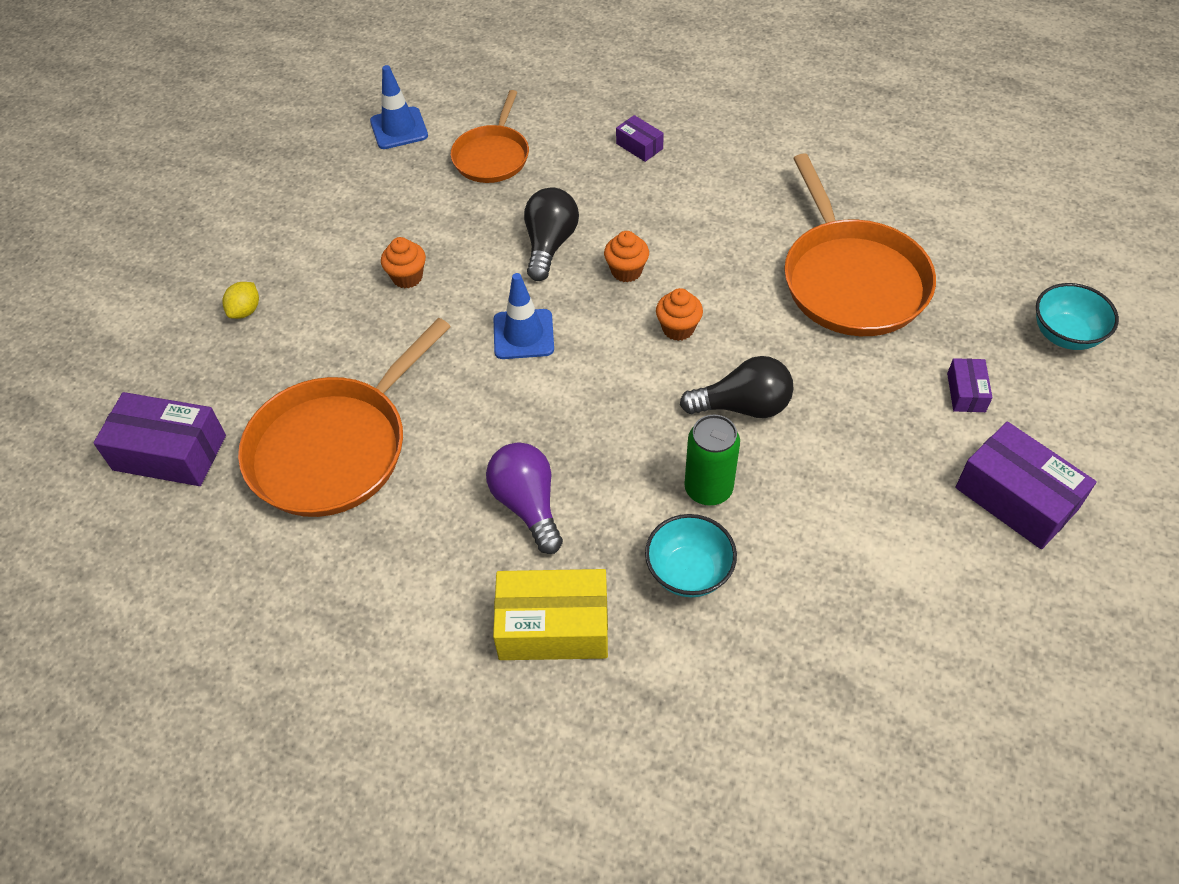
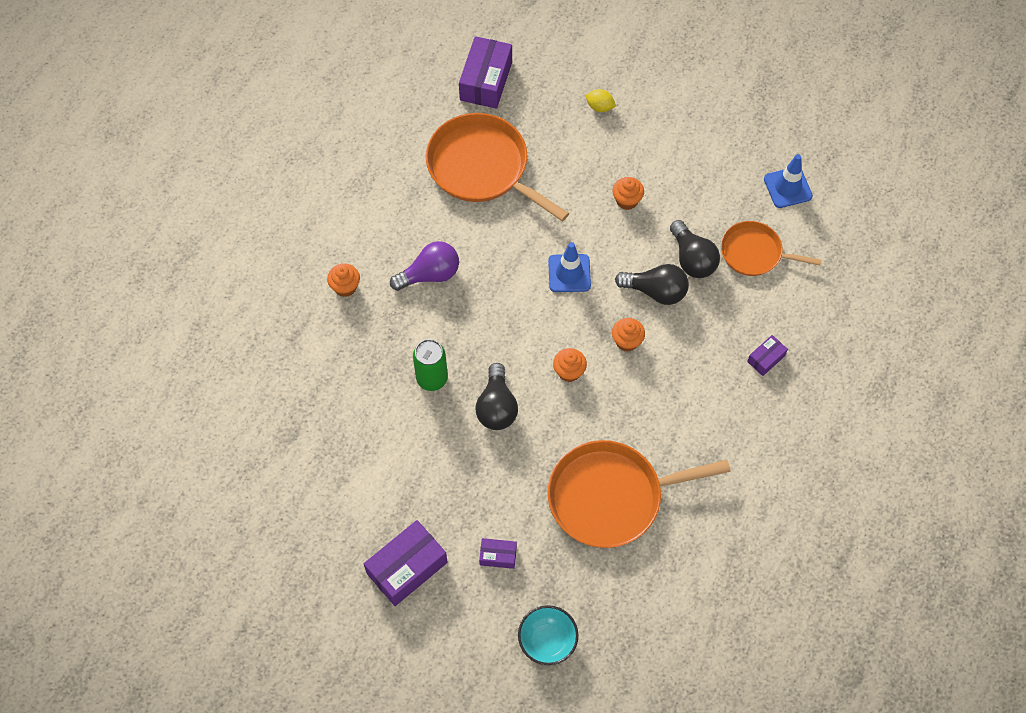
camera: 90 degrees right, 10 degrees up
(501, 211) = (692, 259): none -> black light bulb
(553, 626) = (345, 287): yellow box -> orange cupcake
(689, 572) = (373, 362): turquoise bowl -> none

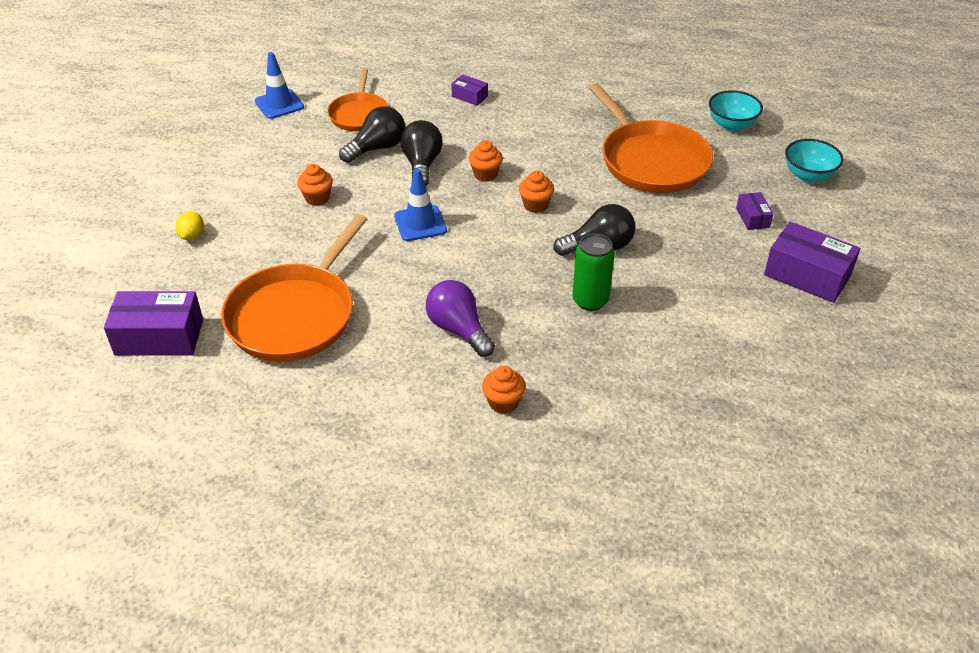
camera: 105 degrees left, 20 degrees down
(654, 602) = (731, 125): none -> turquoise bowl

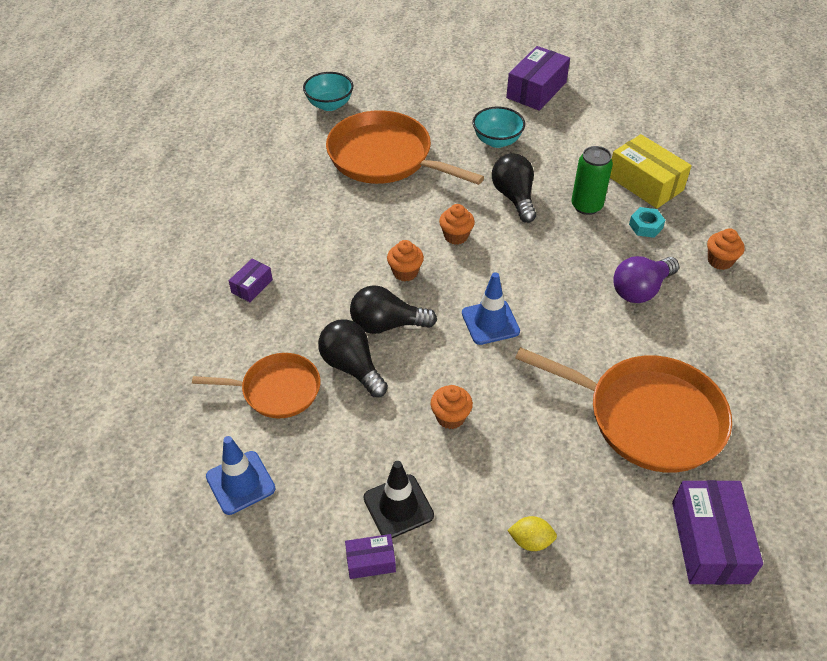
camera: 90 degrees left, 5 degrees up
(241, 172) = (398, 506): none -> black traffic cone
(559, 345) = (645, 226): none -> turquoise nut
(637, 355) = (645, 183): none -> yellow box
(651, 161) = (384, 157): orange pan -> orange pan turned 120 degrees counterclockwise
(752, 218) = (467, 108): purple box -> purple box (370, 561)
(808, 175) = (408, 73): turquoise bowl -> turquoise bowl (497, 141)

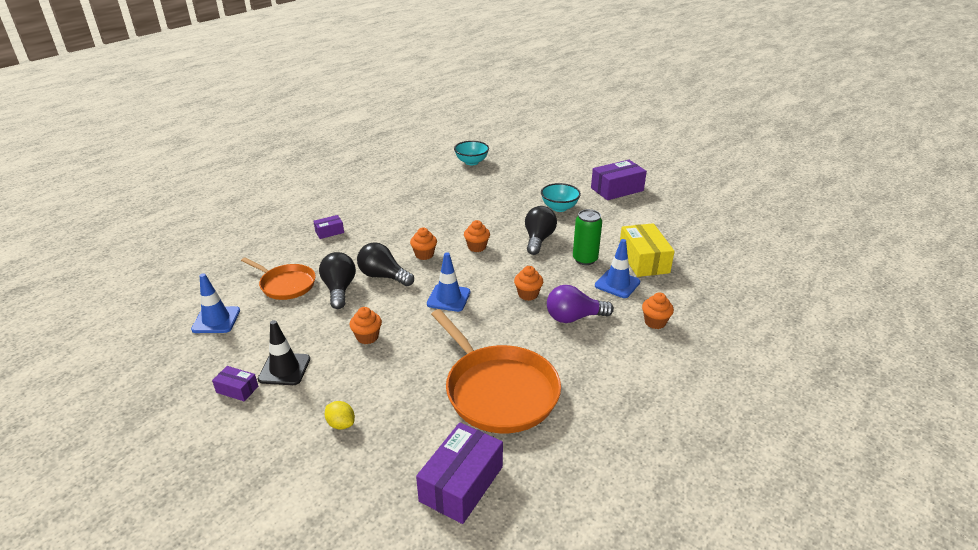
camera: 30 degrees right, 15 degrees down
(384, 157) = (476, 195): orange pan -> none
(569, 280) = (528, 294): none -> orange cupcake
(645, 226) = (617, 284): turquoise nut -> blue traffic cone

